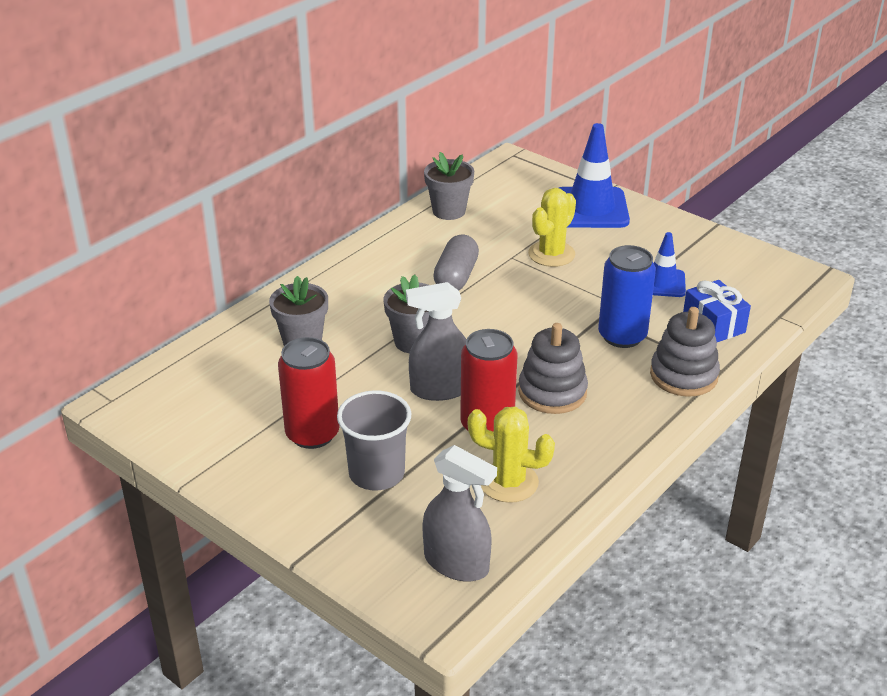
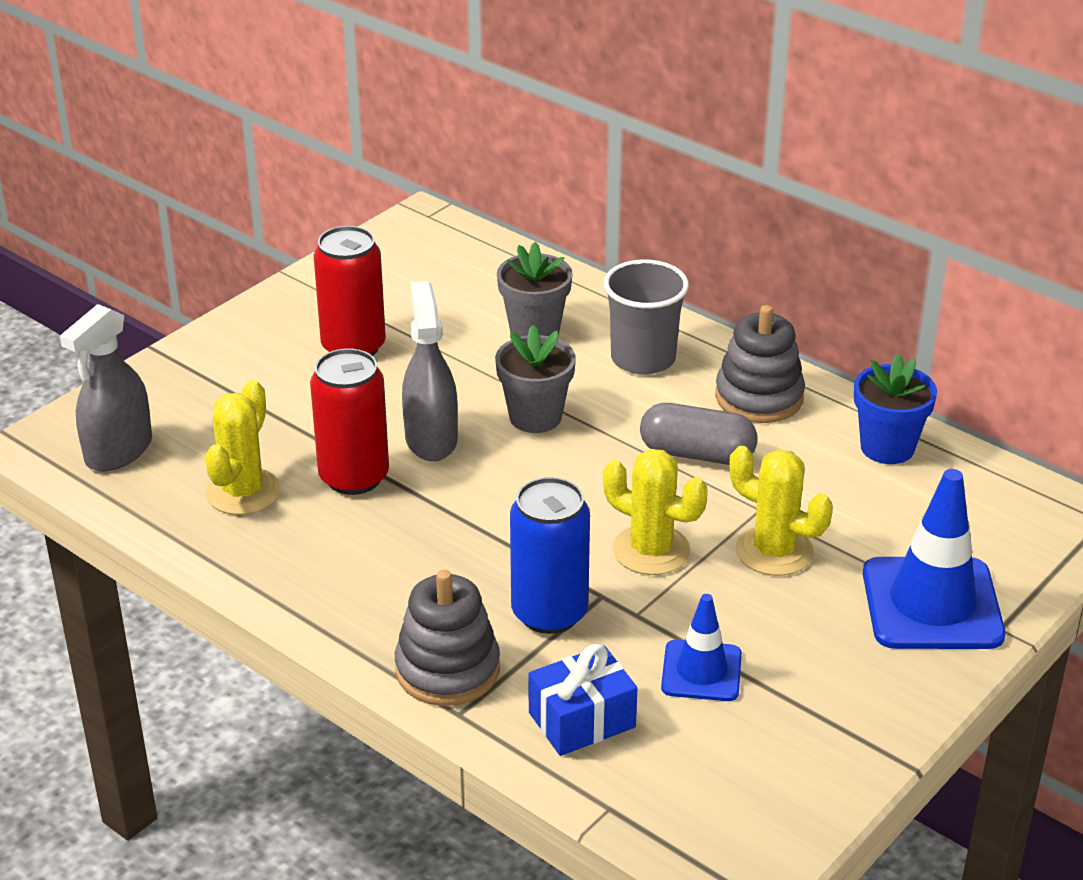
camera: 90 degrees right, 0 degrees up
(376, 473) = (277, 394): grey cup -> grey cup (643, 359)
(449, 211) = (887, 447): grey flower pot -> blue flower pot
(552, 392) = (417, 536): grey stacking toy -> grey stacking toy (759, 397)
(556, 297) = (651, 550): none -> yellow cactus

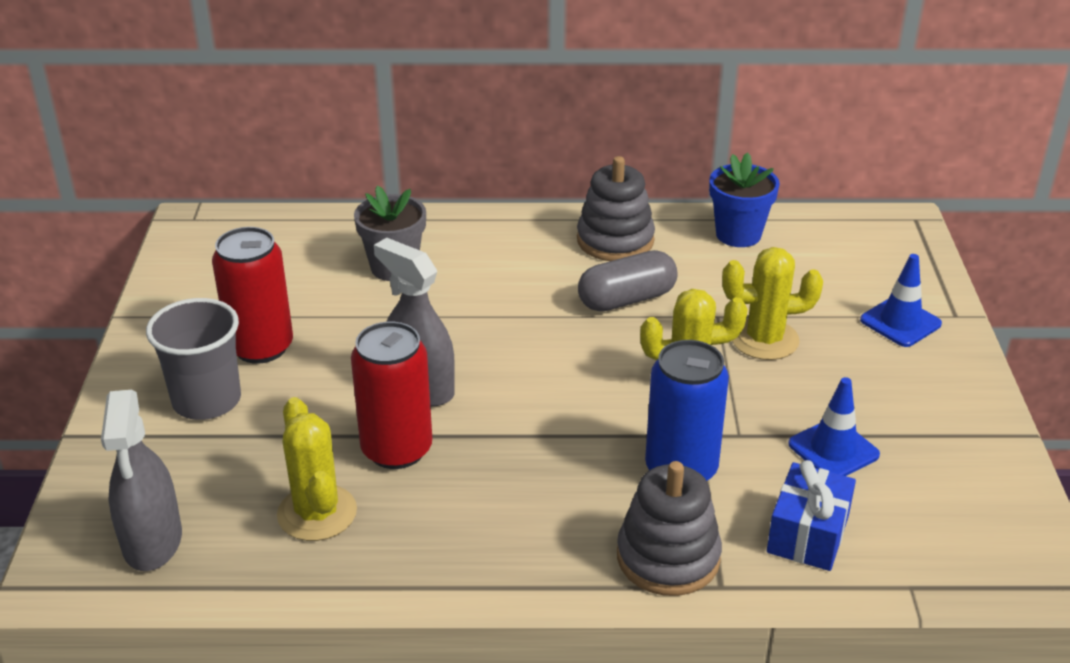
camera: 40 degrees left, 0 degrees up
(535, 417) = (479, 330): grey flower pot -> none
(643, 359) = (501, 251): grey cup -> grey cup (207, 400)
(932, 604) = (900, 322): blue traffic cone -> blue traffic cone, size x0.58

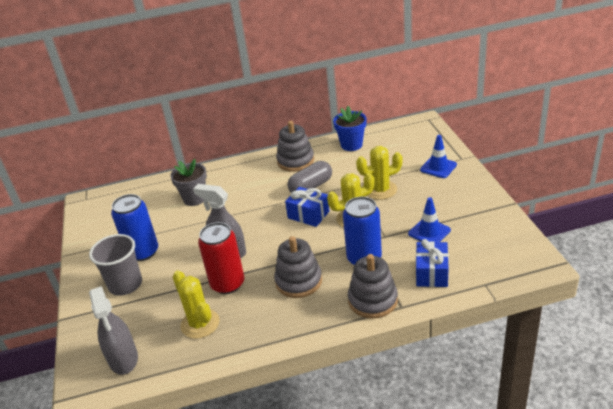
camera: 10 degrees left, 0 degrees up
(261, 347) = (143, 252): red can -> blue can
(535, 480) = (298, 281): none -> grey stacking toy
(602, 354) = (308, 215): none -> blue gift

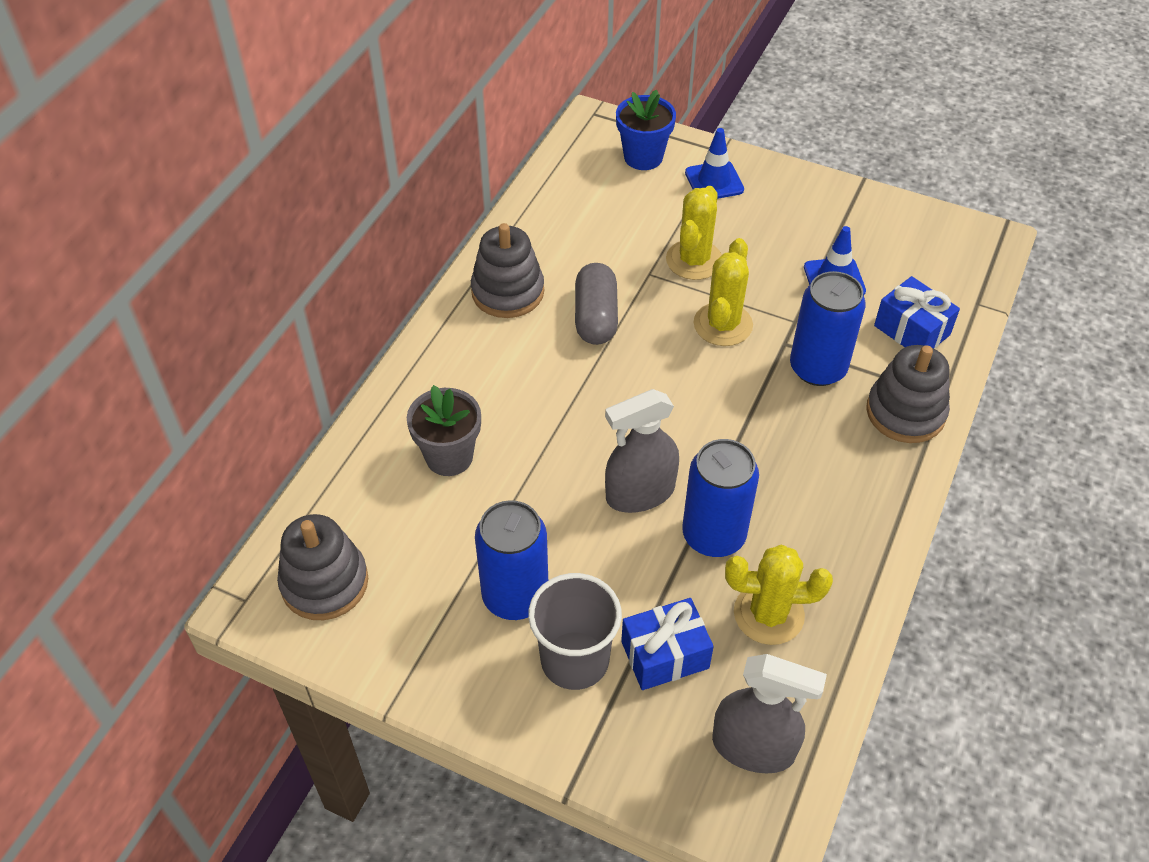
camera: 55 degrees left, 15 degrees up
(227, 284) = (713, 535): red can -> blue can
(298, 281) = (792, 458): grey stacking toy -> grey stacking toy (324, 583)
(308, 215) = (659, 360): blue gift -> blue gift (665, 655)
(351, 145) = (549, 216): blue flower pot -> blue flower pot (643, 157)

